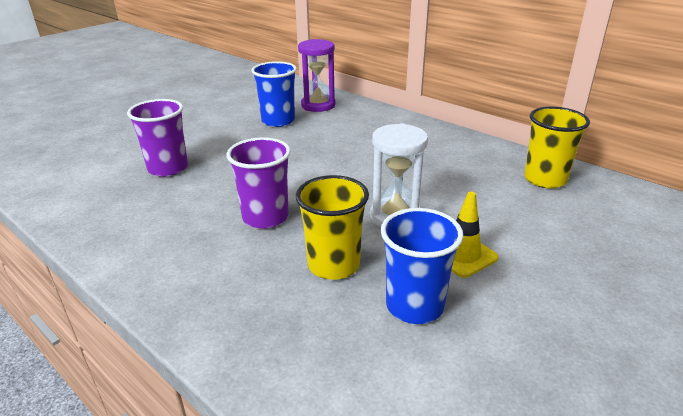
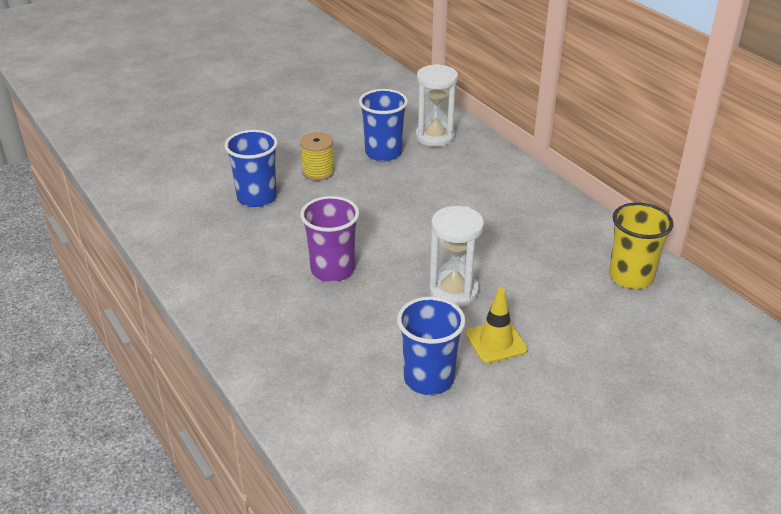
camera: 15 degrees right, 5 degrees up
(168, 168) = (257, 198): purple cup -> blue cup
(223, 141) = (318, 172): none -> yellow spool
(318, 105) = (435, 137): purple hourglass -> white hourglass
(333, 265) = (376, 329): yellow cup -> none

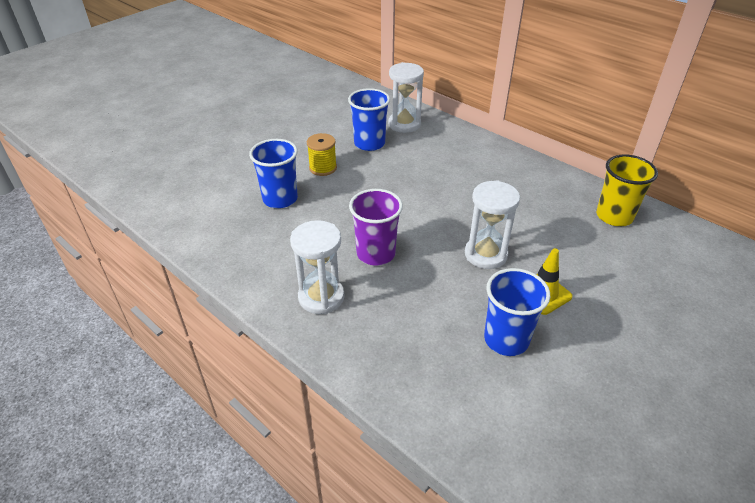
camera: 15 degrees left, 5 degrees up
(254, 302) = (321, 297): none -> white hourglass

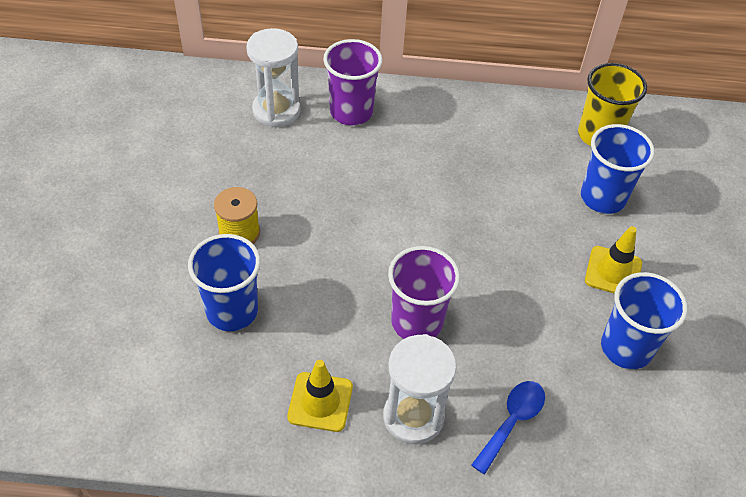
camera: 40 degrees left, 10 degrees up
(278, 262) = (320, 402): none -> yellow traffic cone
(369, 143) = (261, 164): blue cup -> blue cup (603, 198)
(379, 334) = (512, 422): none -> blue spoon
(448, 140) = (351, 112): none -> purple cup
(485, 254) = (525, 255): white hourglass -> none

